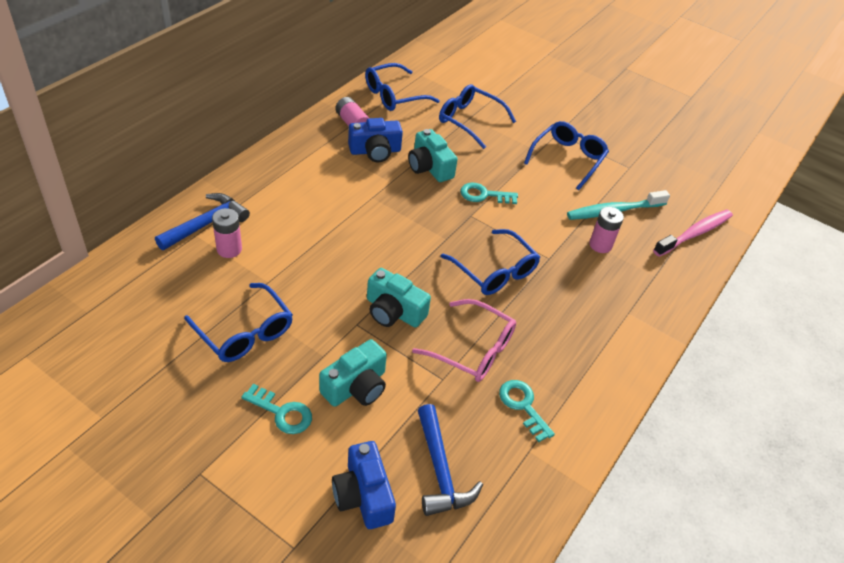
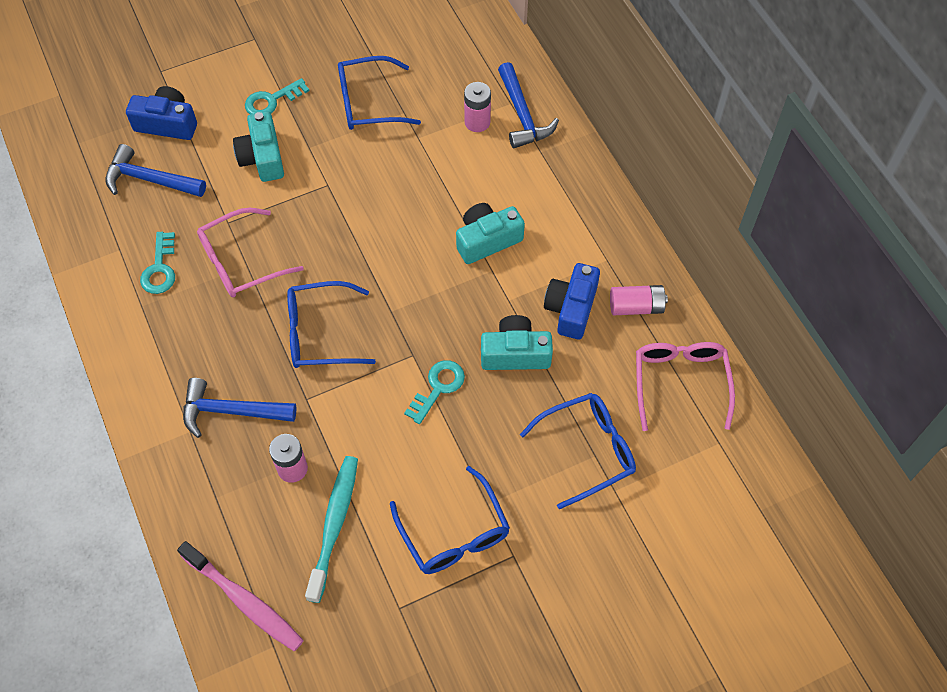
camera: 125 degrees right, 15 degrees up
(394, 95) = (680, 382): blue glasses -> pink glasses
(394, 311) = (324, 219): turquoise camera -> turquoise camera (487, 240)
(523, 406) = (160, 268): turquoise key -> turquoise key turned 90 degrees clockwise
(594, 295) = (231, 411): none -> blue hammer
(694, 233) = (244, 601): pink toothbrush -> pink toothbrush turned 45 degrees counterclockwise

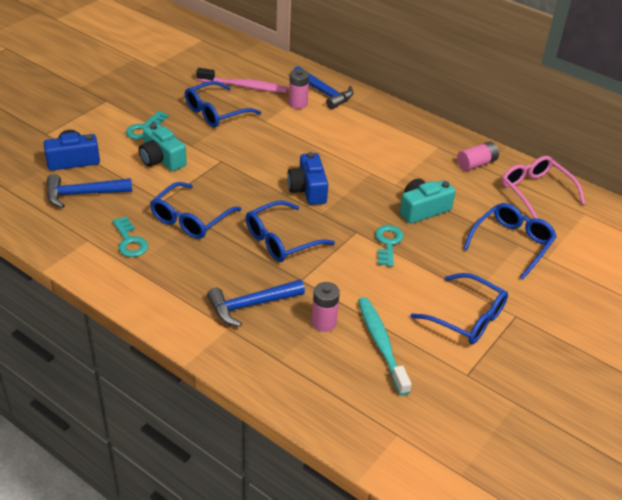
camera: 30 degrees left, 20 degrees down
(240, 262) = (190, 219): pink glasses -> blue glasses
(244, 601) = (352, 415): pink toothbrush -> pink toothbrush (244, 86)
(487, 240) = (354, 158): turquoise camera -> none
(571, 308) = (438, 176): blue camera -> blue camera (308, 189)

